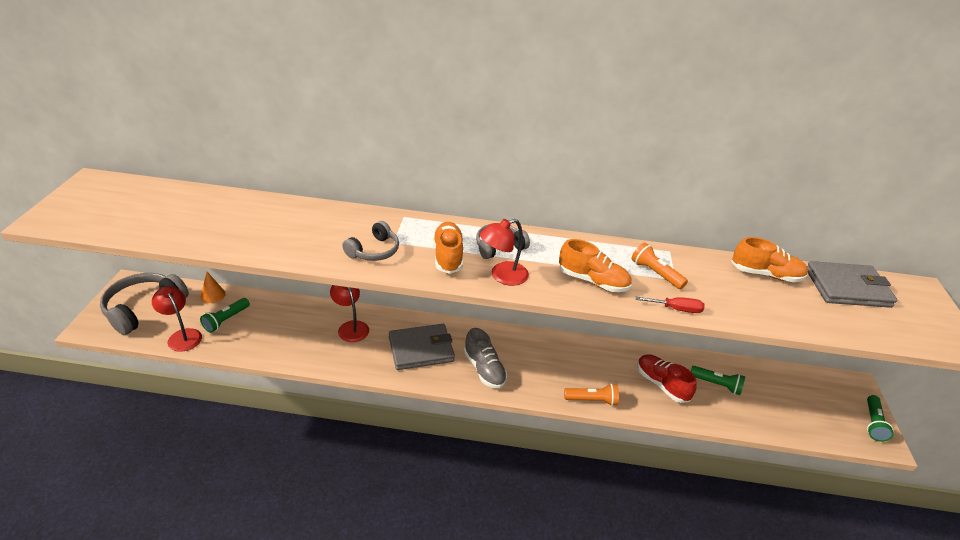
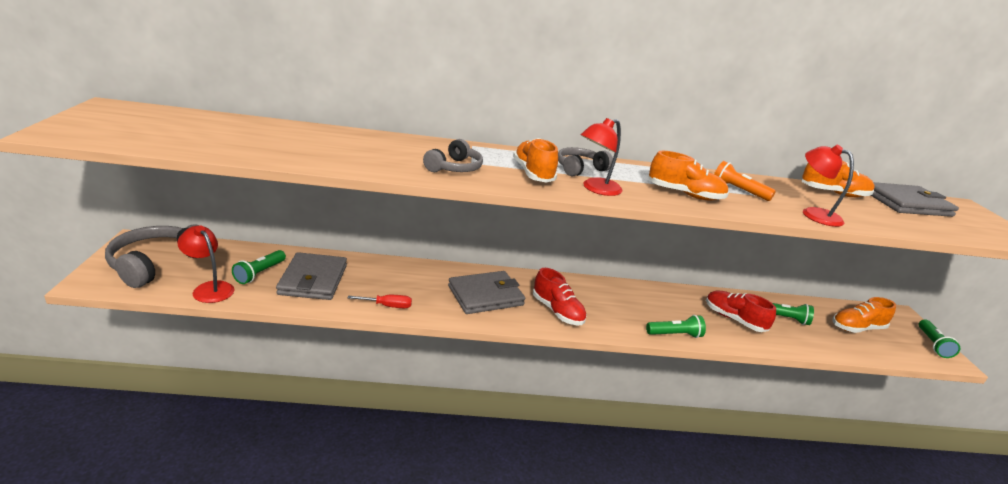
camera: 10 degrees left, 10 degrees down
(213, 295) = (239, 251): orange cone -> none
(270, 328) = (313, 280): none -> grey wallet
(351, 327) = (404, 277): red lamp -> red lamp (814, 214)
(484, 369) = (557, 311): grey shoe -> red shoe
(592, 400) = (675, 334): orange flashlight -> green flashlight
(676, 309) = (774, 215): red screwdriver -> red screwdriver (388, 306)
(794, 400) = (857, 328): none -> orange shoe

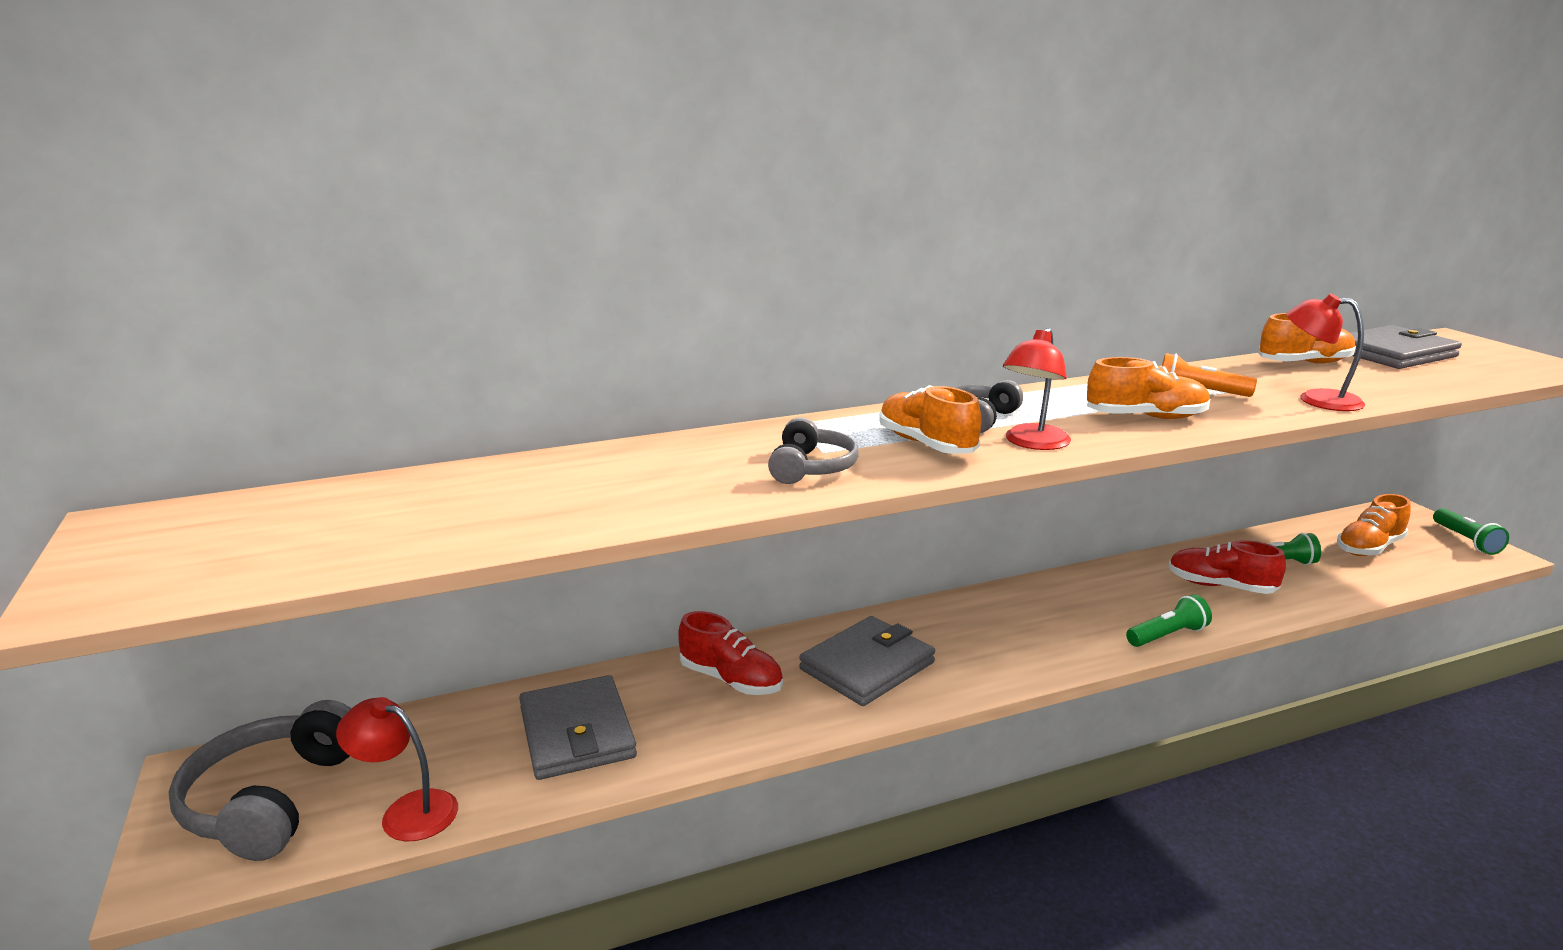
camera: 15 degrees left, 5 degrees down
(259, 273) = (475, 753): green flashlight -> none
(388, 306) = (734, 735): red screwdriver -> none
(557, 311) = (987, 655): red shoe -> red shoe (731, 680)

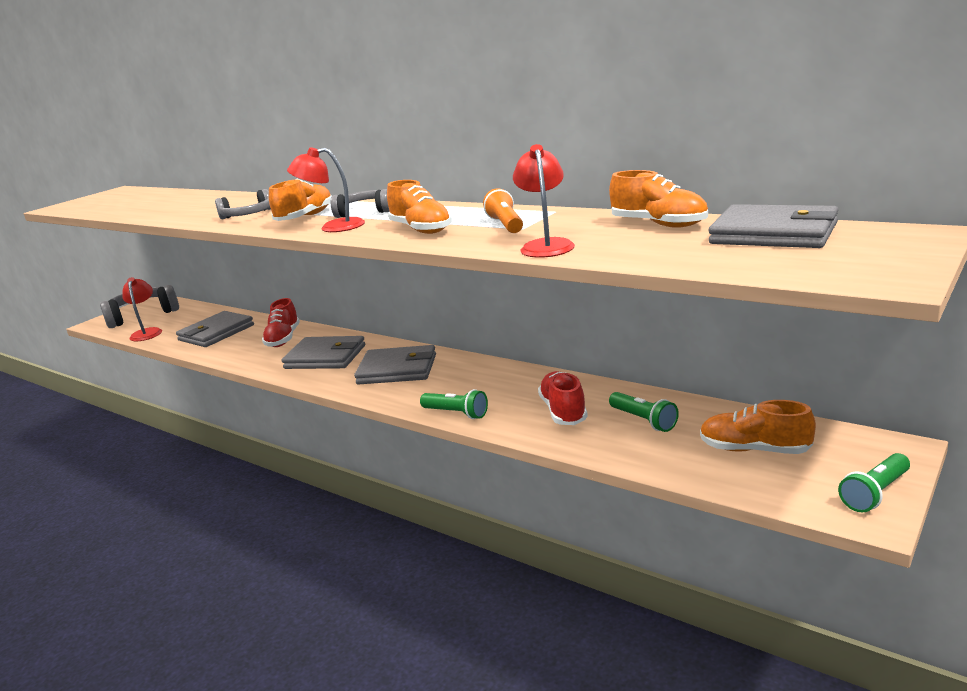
camera: 60 degrees right, 0 degrees up
(990, 632) = (397, 369): none -> grey wallet

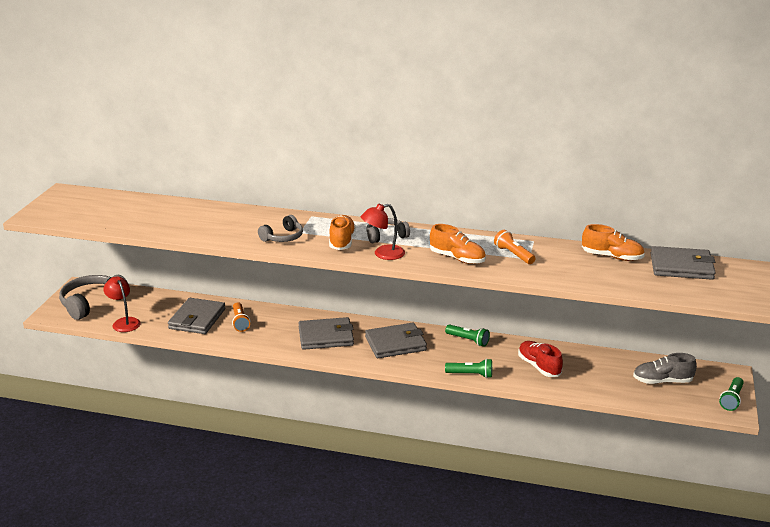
camera: 25 degrees left, 5 degrees up
(253, 338) = (240, 322): none -> orange flashlight
(283, 339) = (269, 322): red shoe -> none
(546, 245) = (561, 276): red lamp -> none
(643, 420) = (591, 368): green flashlight -> green flashlight (468, 340)
(754, 449) = (662, 381): orange shoe -> grey shoe

